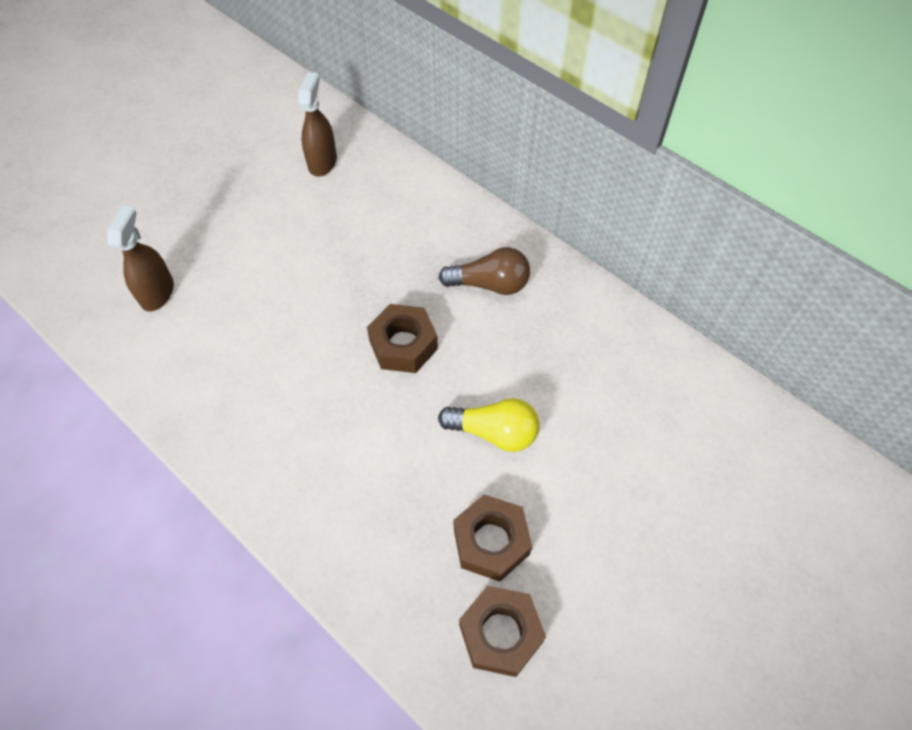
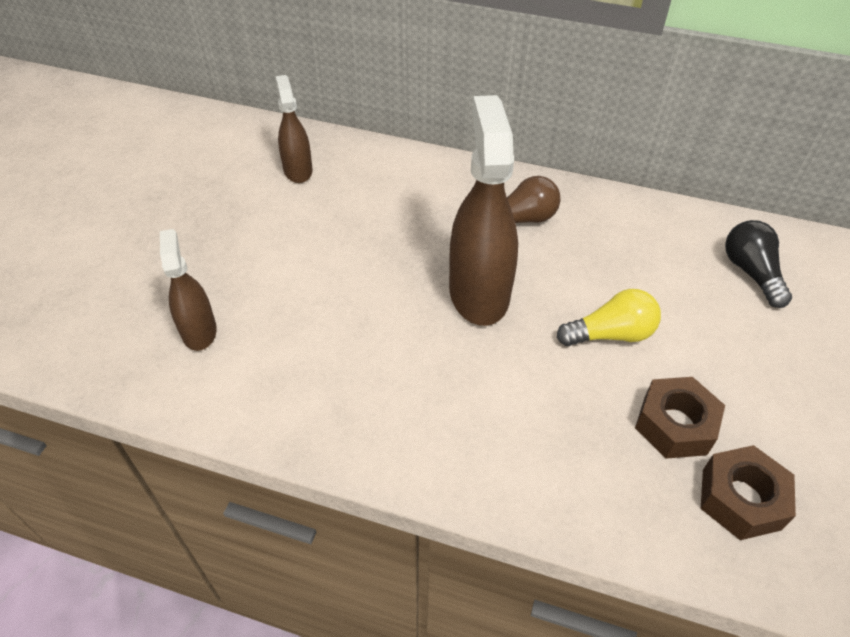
camera: 25 degrees left, 10 degrees down
(403, 345) = (479, 293): brown nut -> brown spray bottle
(677, 424) = (751, 272): none -> black light bulb

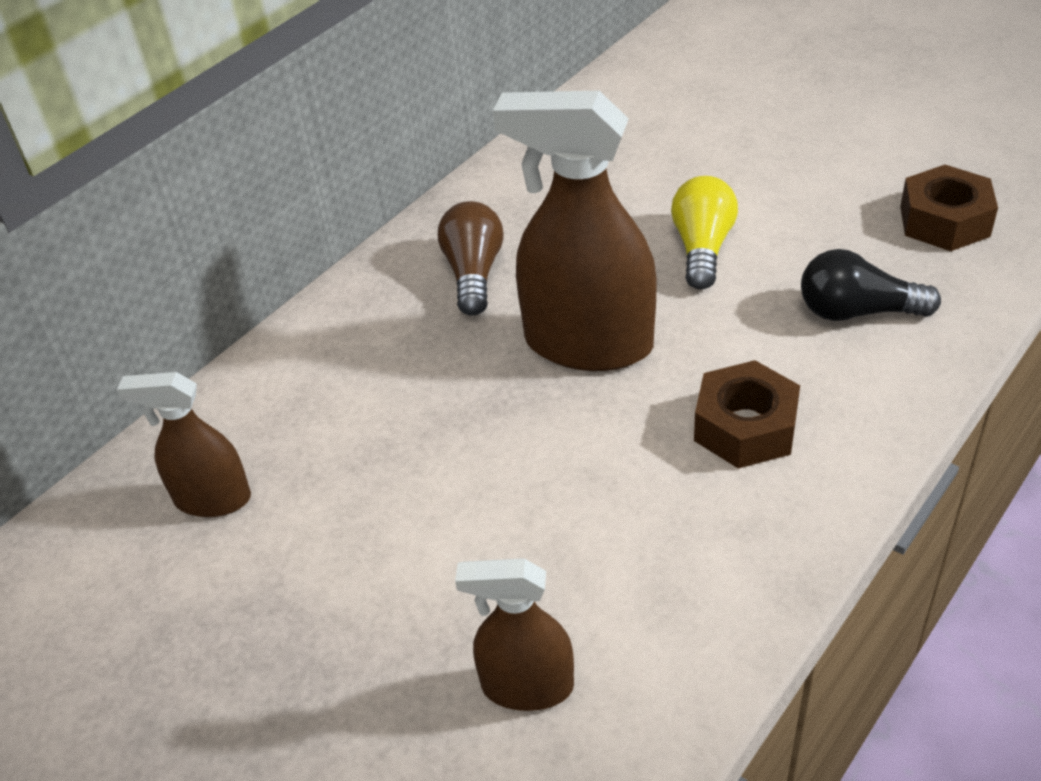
camera: 65 degrees left, 5 degrees down
(675, 425) = (844, 237): brown nut -> brown nut (745, 427)
(751, 272) = (654, 120): black light bulb -> black light bulb (857, 311)

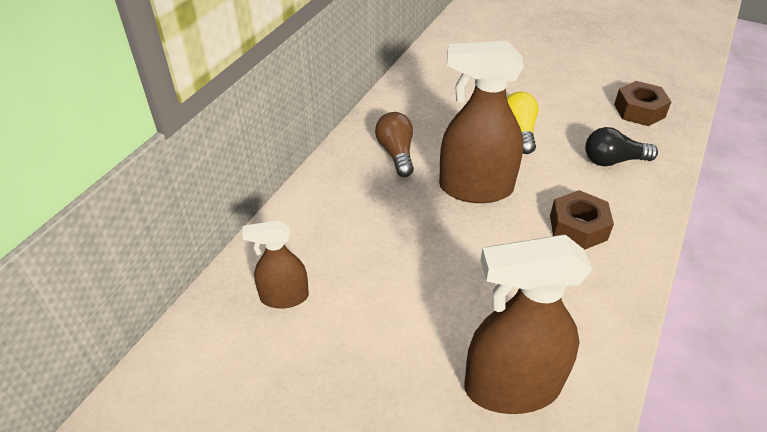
camera: 15 degrees left, 0 degrees up
(527, 686) = (511, 387): brown spray bottle -> brown spray bottle, size x1.80

